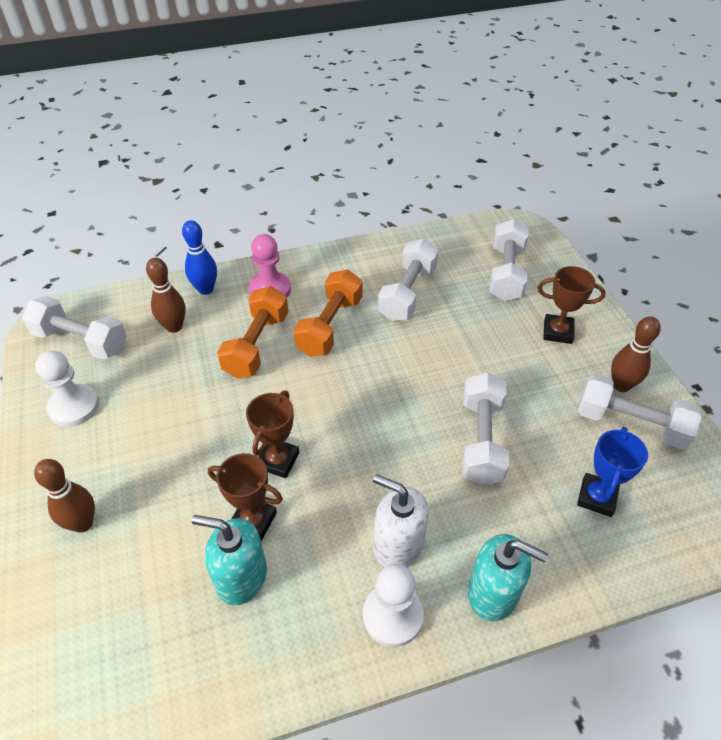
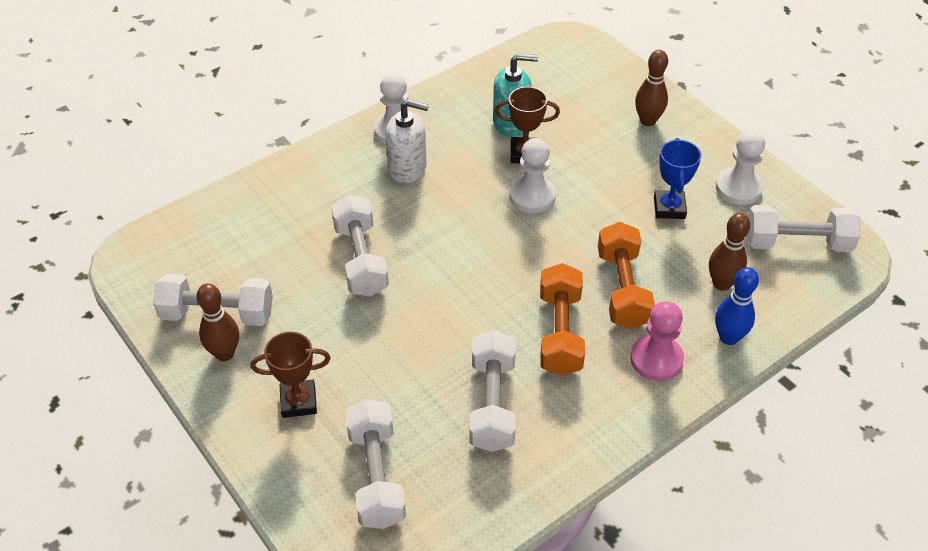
camera: 160 degrees right, 0 degrees up
(278, 460) = (532, 196): brown trophy -> white pawn
(493, 593) = (328, 159): turquoise soap dispenser -> none
(597, 497) = (251, 241): blue trophy -> blue trophy (669, 208)

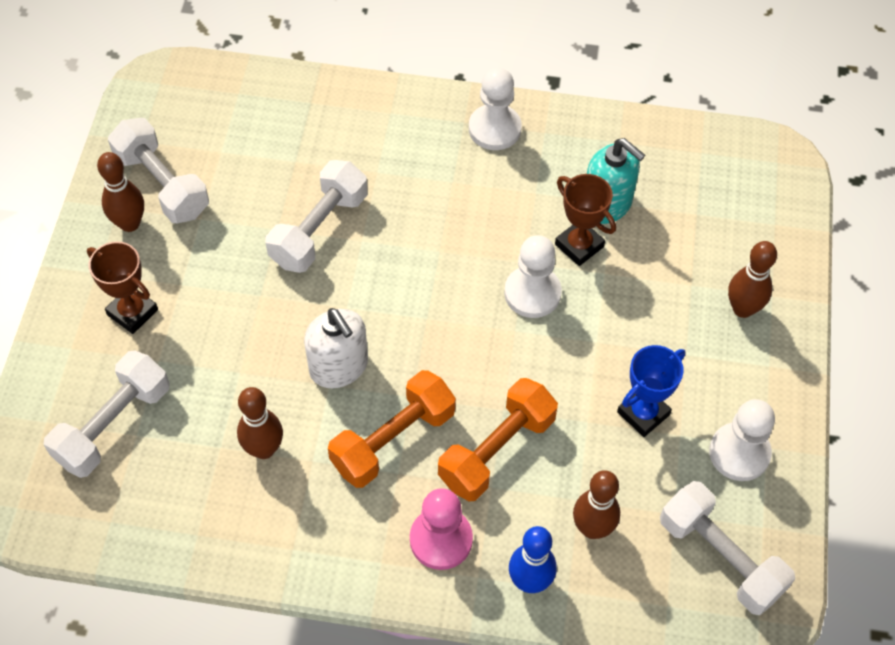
camera: 45 degrees right, 10 degrees up
(407, 168) = (459, 174): white soap dispenser -> white soap dispenser (339, 367)
(492, 403) = (264, 449): white dumbbell -> brown bowling pin

